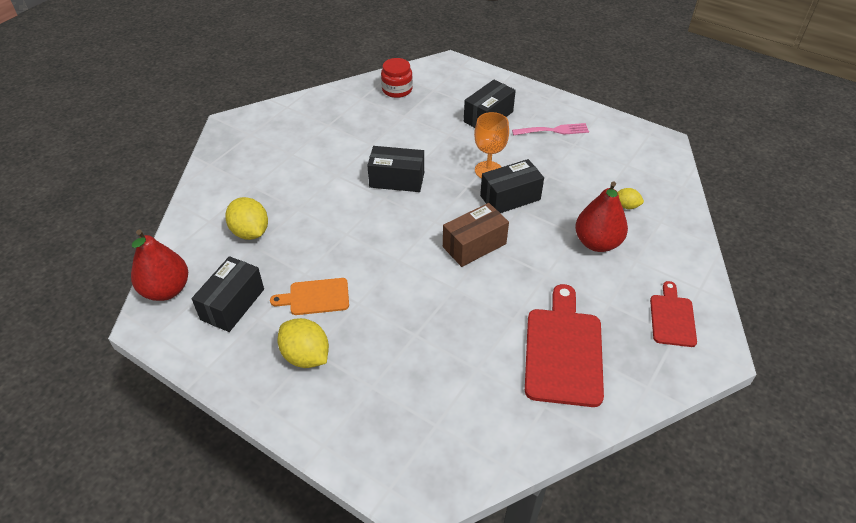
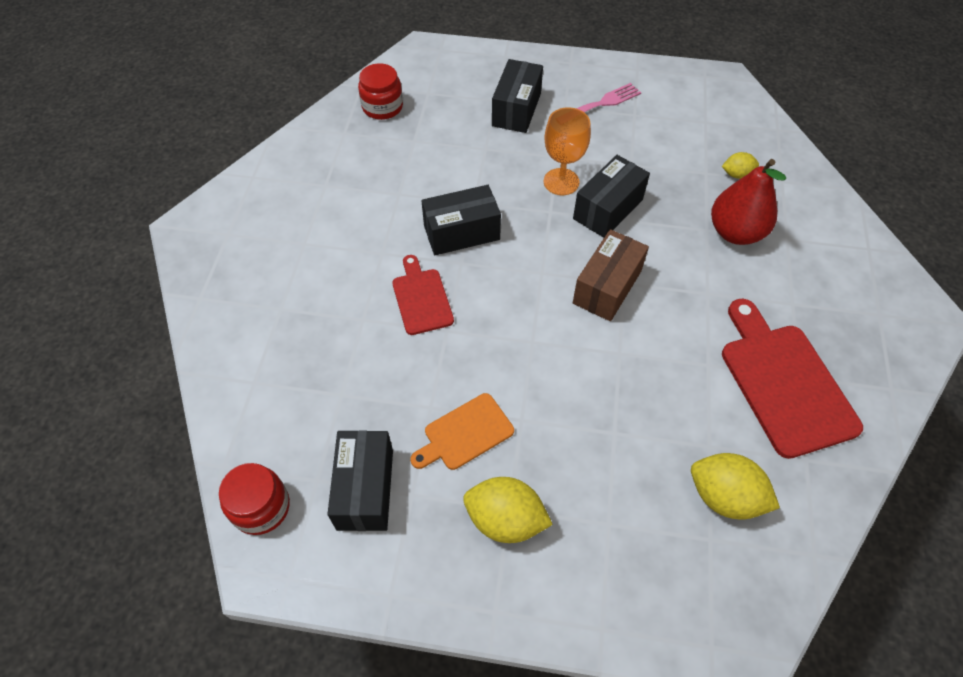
camera: 25 degrees left, 10 degrees up
(166, 290) = (261, 507): red pear -> red jar
(250, 232) = (321, 376): yellow lemon -> yellow lemon (724, 496)
(672, 318) = (864, 295): red cutting board -> red cutting board (421, 298)

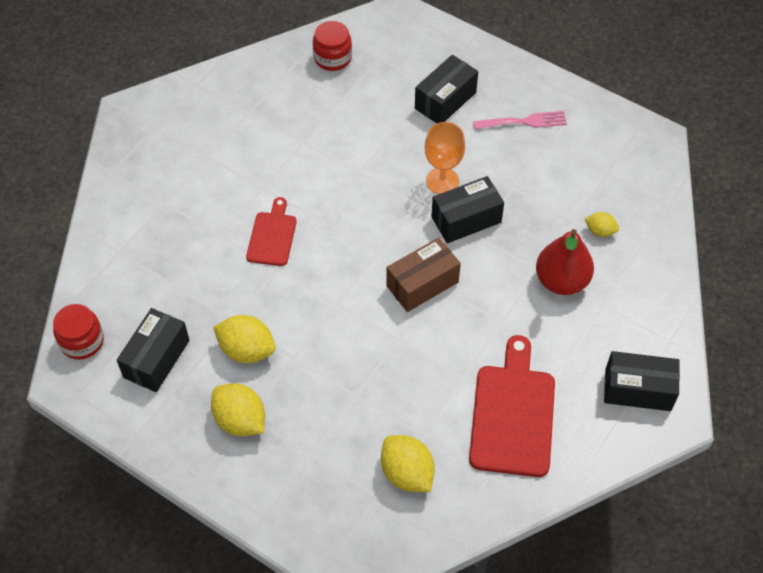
camera: 25 degrees right, 0 degrees up
(461, 233) = (334, 194): black box -> black box (637, 390)
(465, 433) = (247, 350): orange cutting board -> yellow lemon

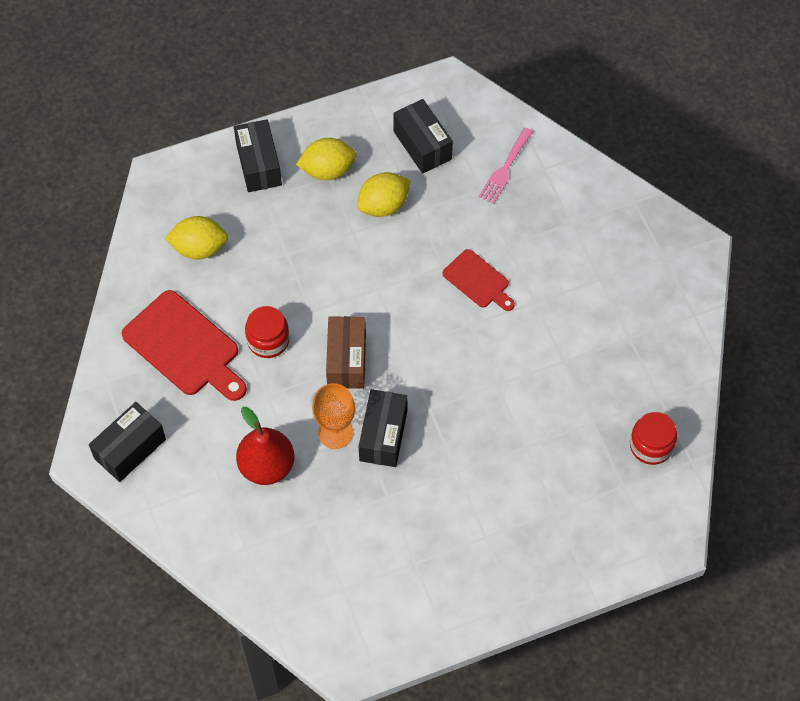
camera: 125 degrees right, 5 degrees up
(82, 341) = (475, 107): red jar -> red jar (268, 340)
(442, 181) = (438, 444): orange goblet -> orange goblet (335, 433)
(445, 100) = (528, 509): black box -> black box (258, 165)
(524, 122) = (453, 560): pink fork -> pink fork (505, 168)
(600, 231) = (289, 534): yellow lemon -> none

